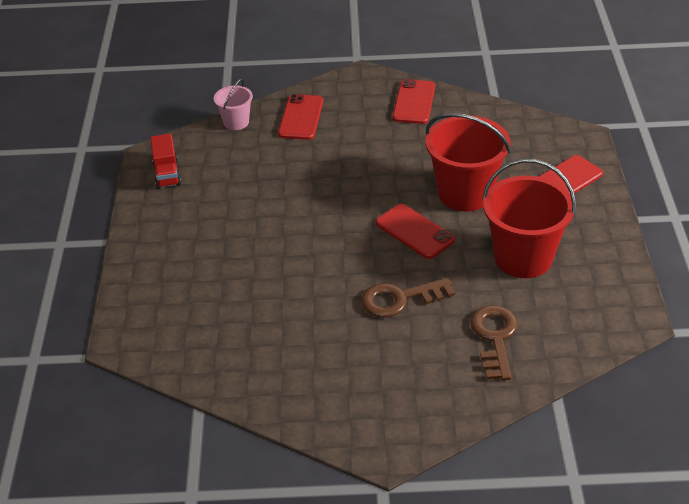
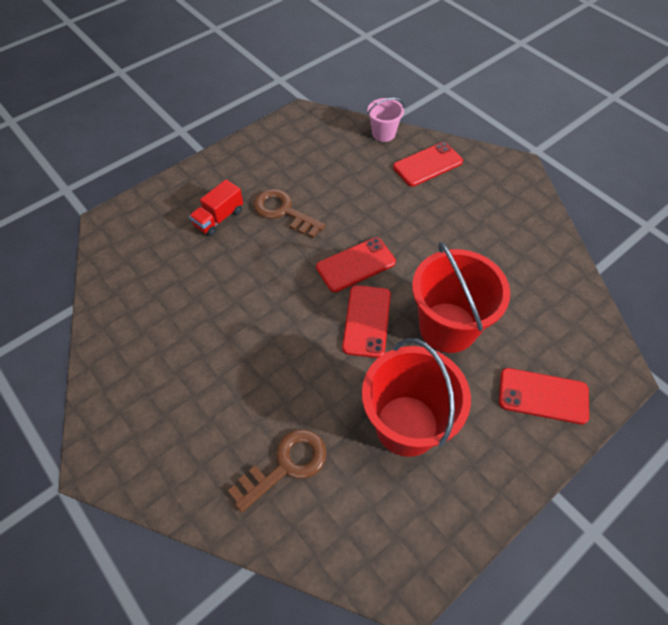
camera: 50 degrees right, 15 degrees up
(167, 173) = (293, 135): red truck -> red truck (219, 218)
(400, 299) = (278, 362): brown key -> brown key (283, 211)
(414, 102) = (524, 220): red phone -> red phone (356, 265)

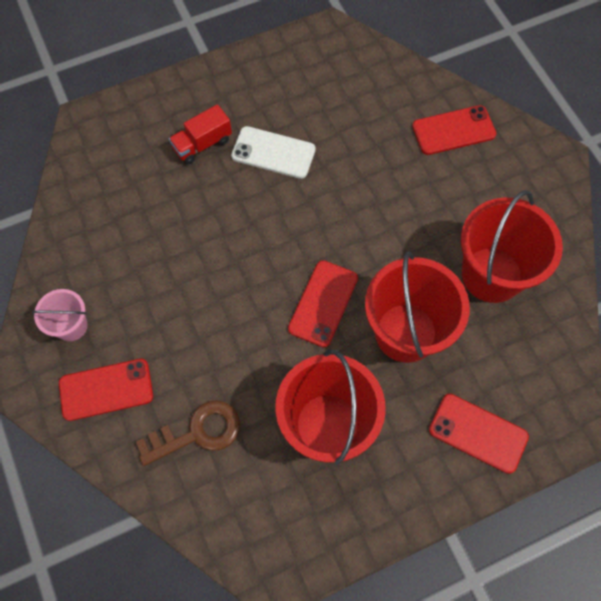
camera: 15 degrees right, 10 degrees up
(283, 211) = (273, 152): brown key -> white phone
(356, 265) = (332, 236): red phone -> red phone (106, 390)
(383, 133) = (416, 77): pink bucket -> pink bucket (71, 326)
(501, 264) = (491, 274): none -> red bucket

